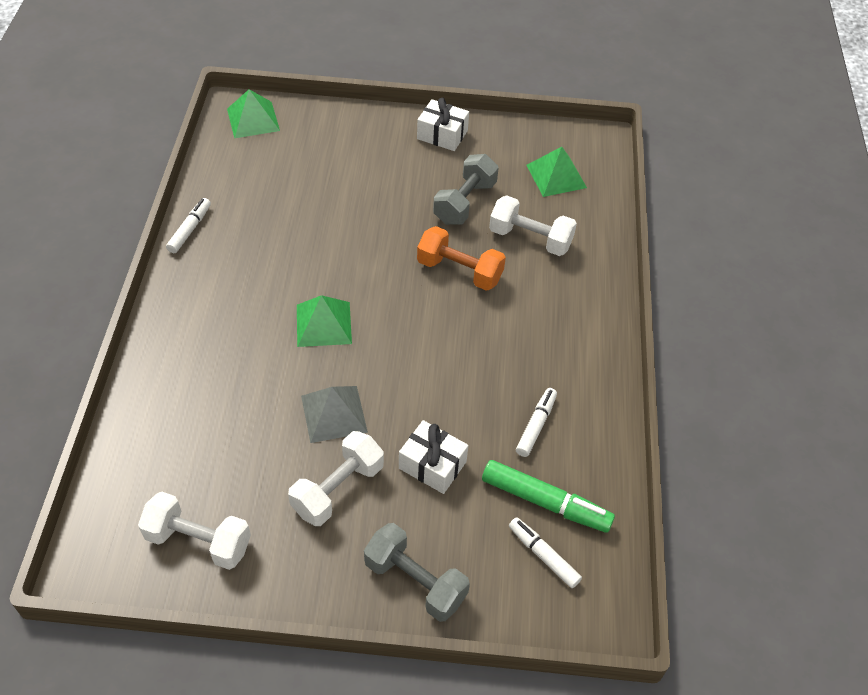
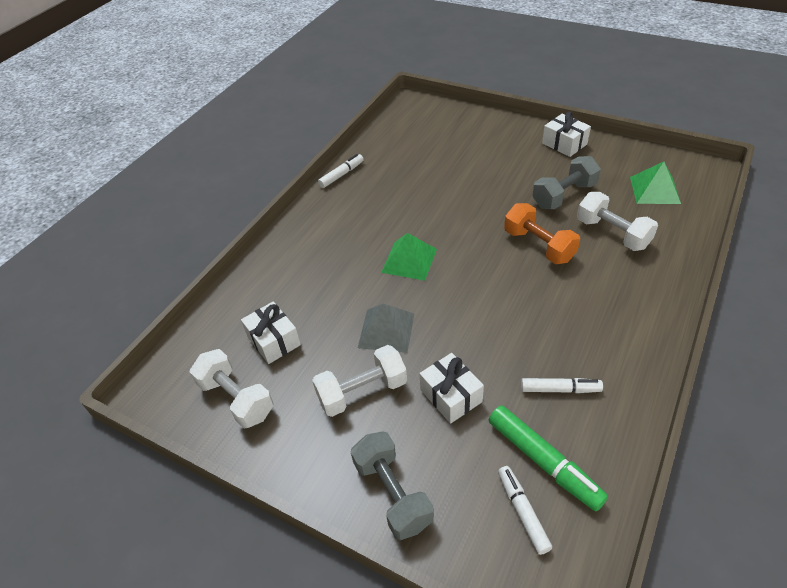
camera: 30 degrees right, 5 degrees down
(208, 462) = (274, 340): none -> white gift
(253, 119) = (421, 112): green pyramid -> none
(536, 426) = (560, 389): white marker -> white marker turned 45 degrees clockwise

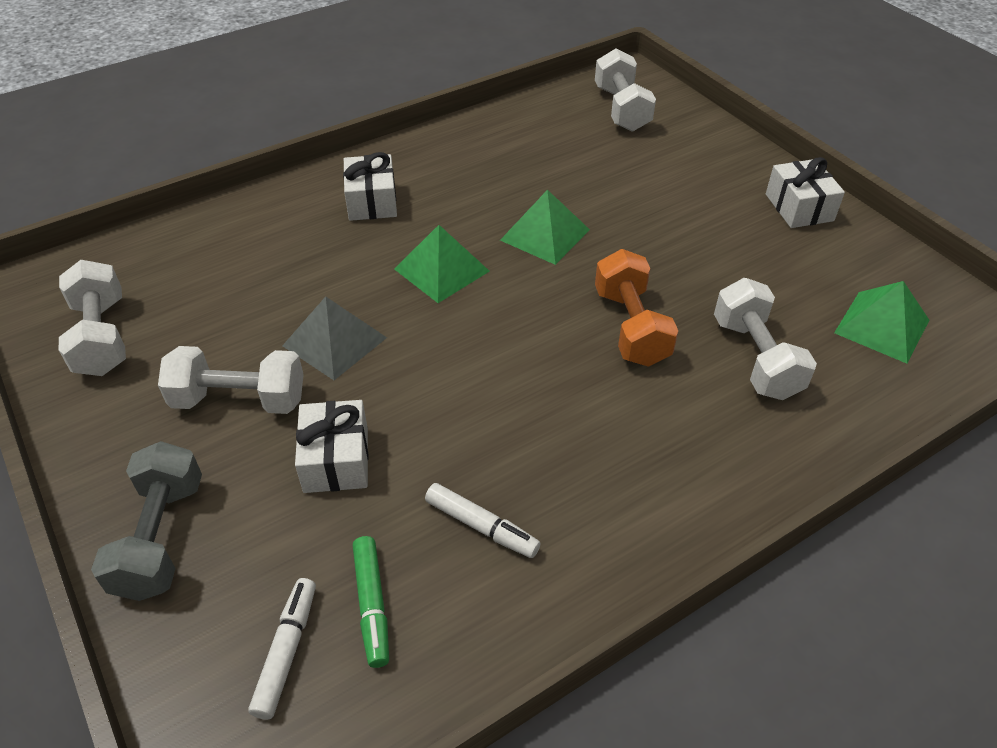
camera: 25 degrees right, 0 degrees up
(274, 340) = (200, 291): white gift -> white gift (372, 201)
(341, 175) = (456, 131): white marker -> none
(425, 124) = (621, 109): none -> white dumbbell
(448, 214) = (545, 234): none -> green pyramid
(543, 461) = (372, 604): green marker -> green marker, size x0.64
(564, 195) = (731, 276): grey dumbbell -> none

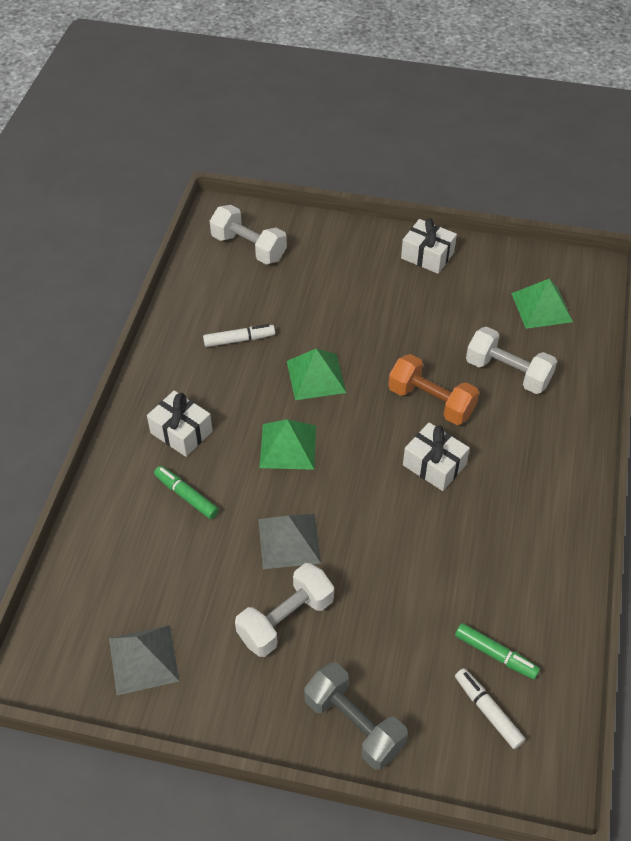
camera: 45 degrees left, 5 degrees up
(101, 337) = (143, 659): white dumbbell -> grey pyramid
(307, 248) = (186, 496): none -> green marker
(336, 460) = (383, 604): white gift -> white gift (434, 465)
(481, 526) = (493, 572): white marker -> white marker (239, 340)

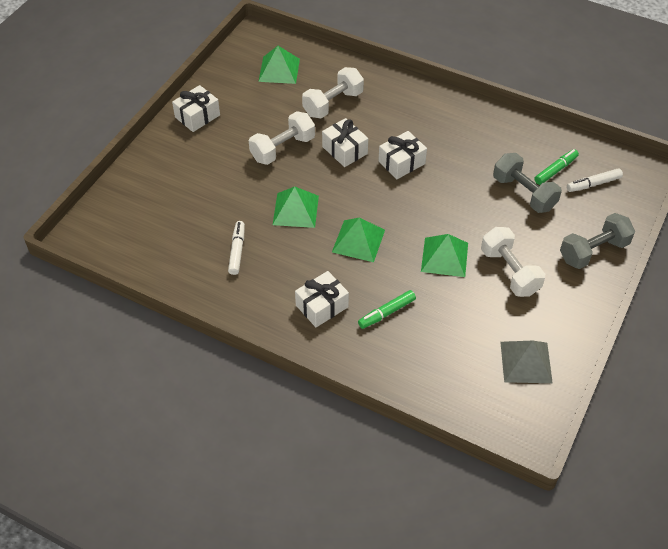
camera: 75 degrees left, 0 degrees up
(249, 247) = (131, 225): white dumbbell -> white dumbbell (283, 149)
(289, 540) = (444, 257): grey pyramid -> green pyramid
(431, 402) = (344, 150): orange dumbbell -> white gift
(433, 618) = (524, 193): none -> grey dumbbell

